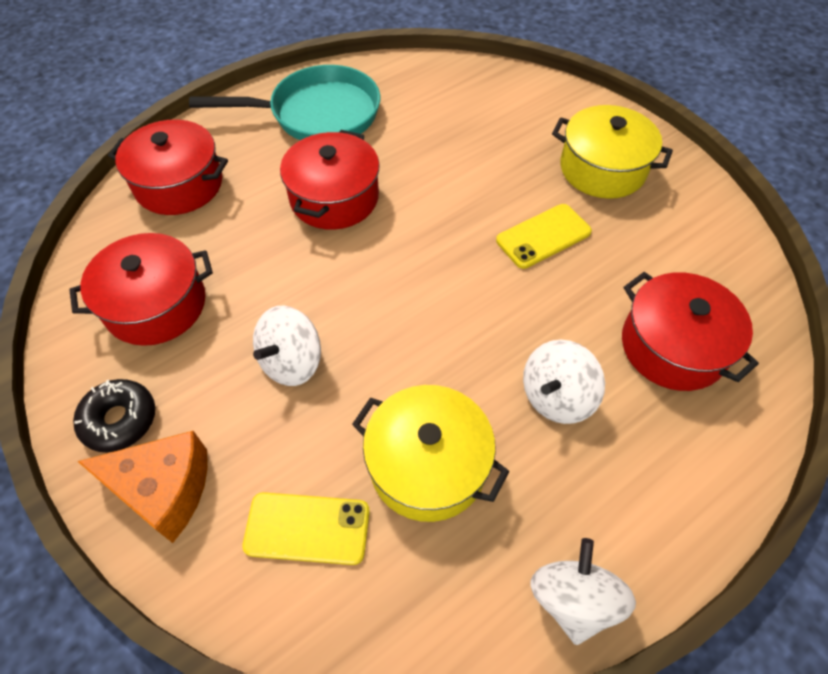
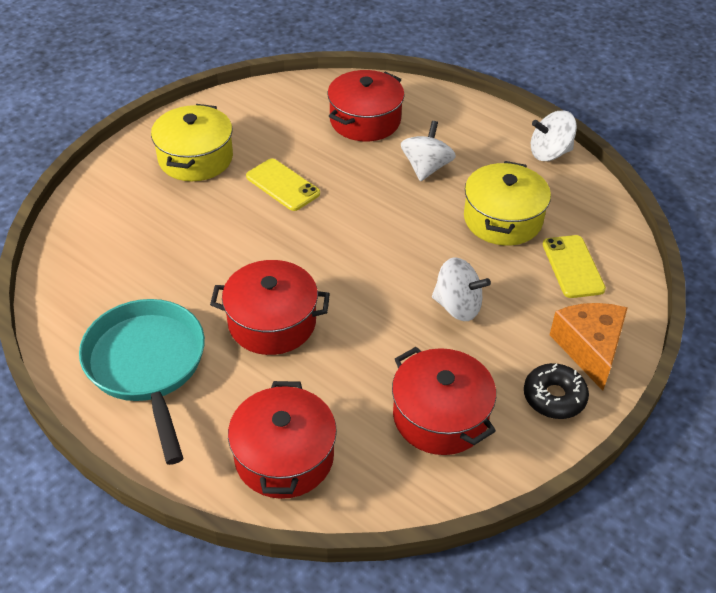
camera: 105 degrees left, 10 degrees down
(556, 397) = (426, 168): white spinning top -> white spinning top turned 105 degrees counterclockwise

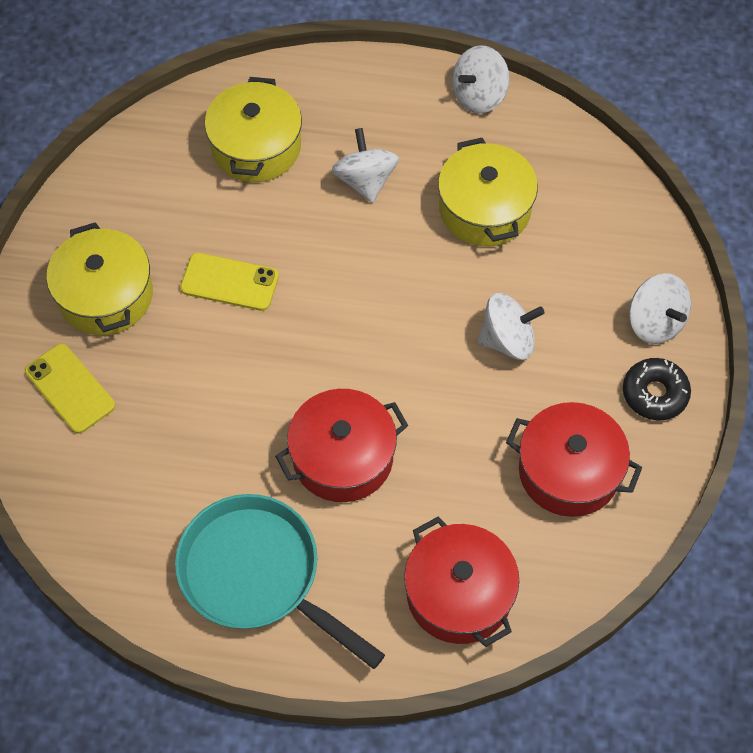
camera: 30 degrees left, 15 degrees up
(365, 120) = (256, 147): red pot -> yellow pot
(573, 266) = (586, 234): yellow phone -> yellow phone (70, 388)
(589, 348) = (655, 322): orange cheese -> white spinning top

